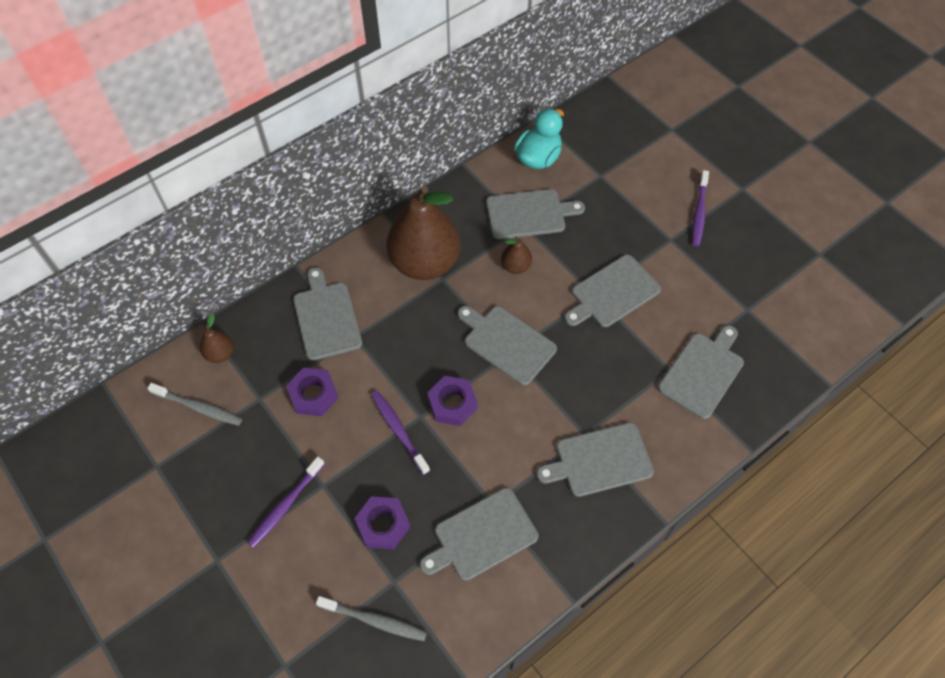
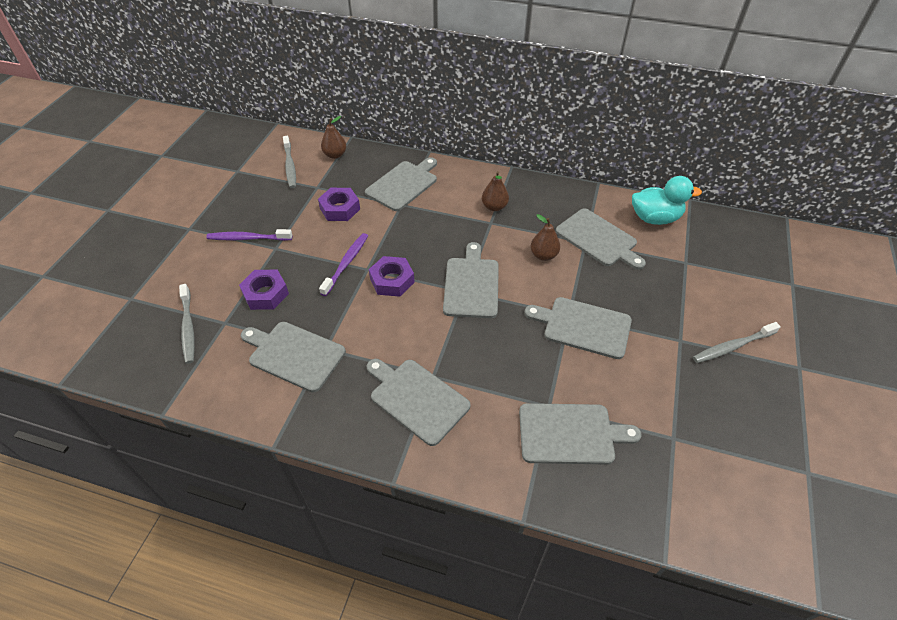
camera: 55 degrees right, 10 degrees down
(425, 263) = (494, 207): brown pear -> brown pear, size x0.43
(699, 213) = (732, 346): purple toothbrush -> grey toothbrush

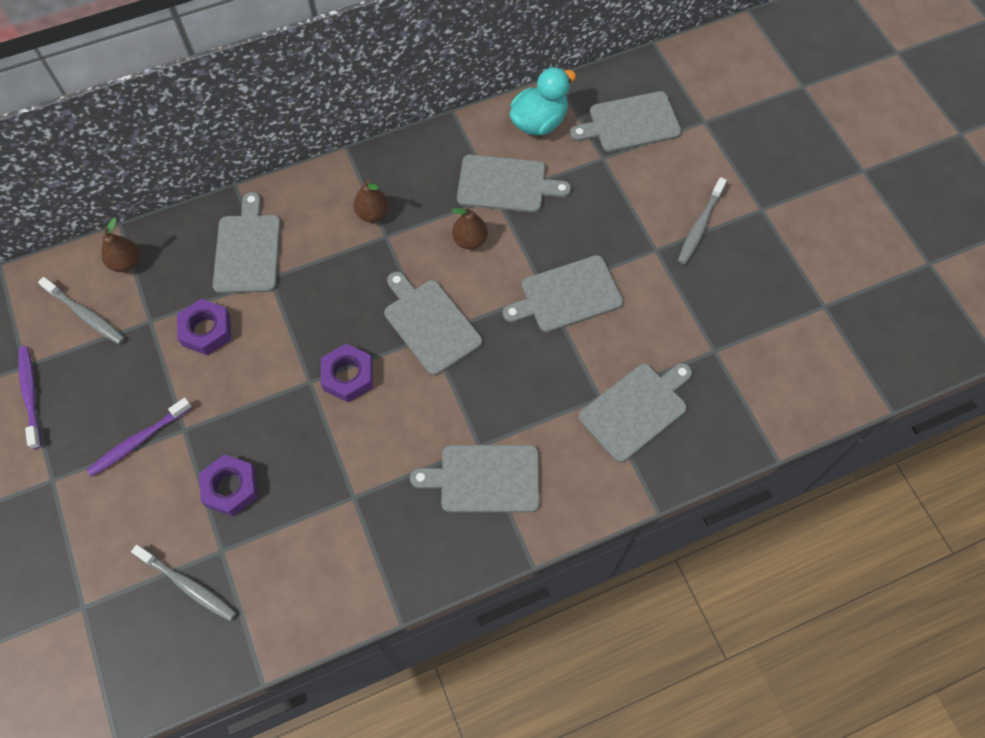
camera: 40 degrees left, 15 degrees up
(294, 355) = (329, 527): grey cutting board -> grey cutting board (630, 123)
(346, 263) = (281, 391): purple toothbrush -> purple toothbrush (31, 395)

